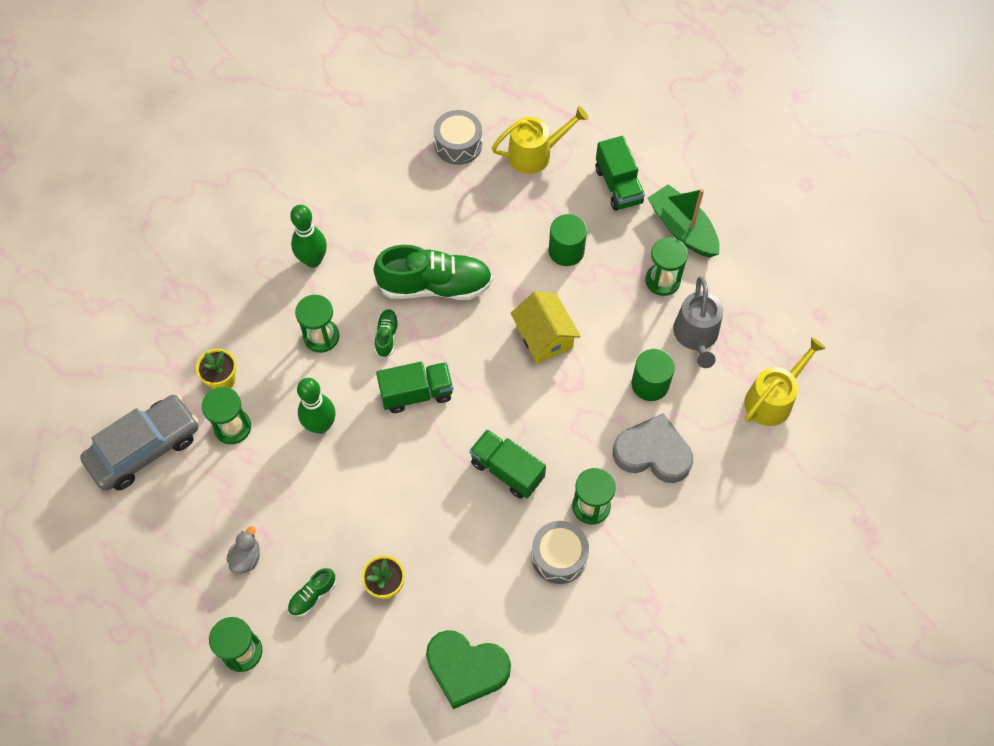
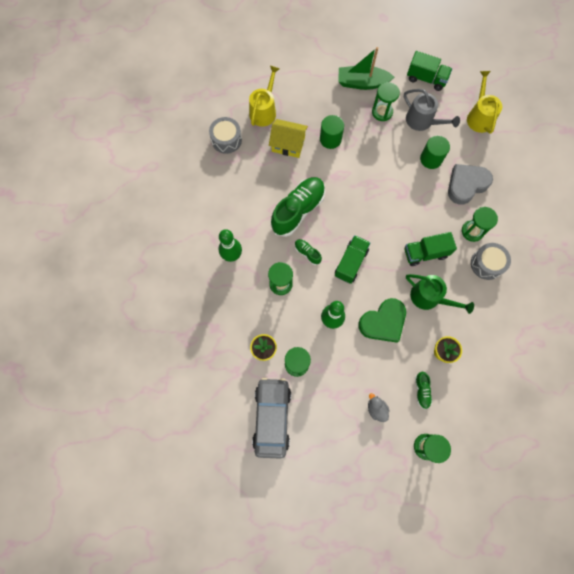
camera: 50 degrees left, 10 degrees up
(448, 517) = (429, 297): none -> green watering can
(466, 669) = (512, 346): green heart -> green heart (383, 322)
(544, 337) = (368, 184): yellow house -> yellow house (288, 144)
(618, 185) = (315, 90): green truck -> green truck (426, 79)

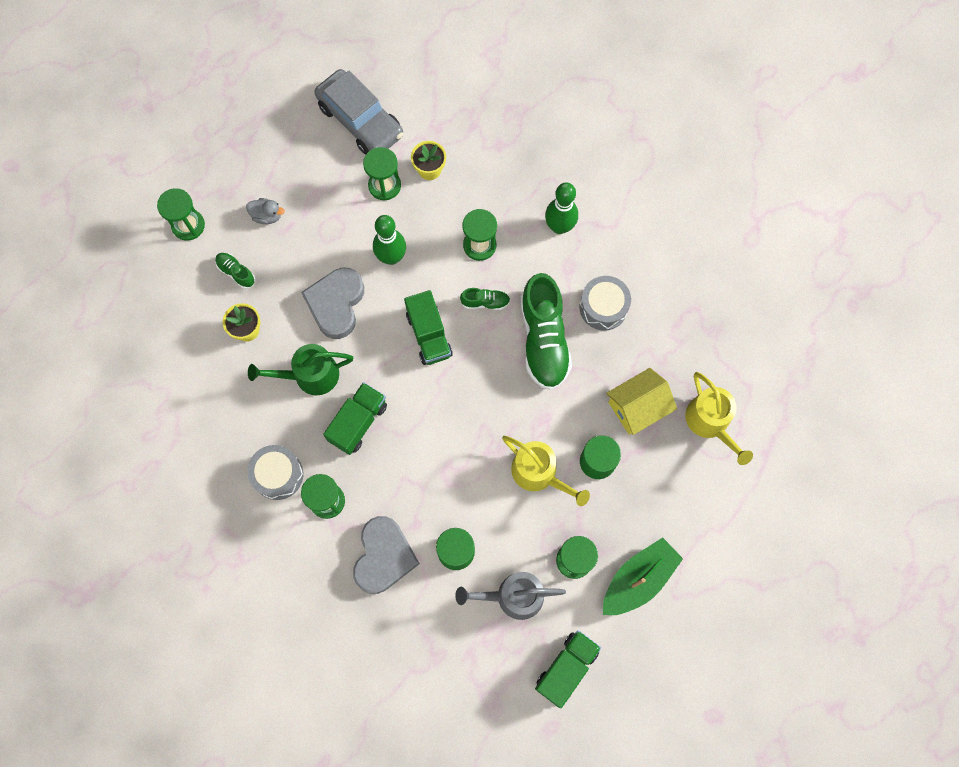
camera: 135 degrees right, 0 degrees up
(226, 140) = (710, 345): grey drum -> grey drum (603, 307)
(383, 322) = (336, 304): green heart -> grey heart
(426, 79) = (566, 668): green truck -> green truck turned 150 degrees clockwise
(479, 117) = (449, 675): yellow watering can -> yellow watering can (539, 473)

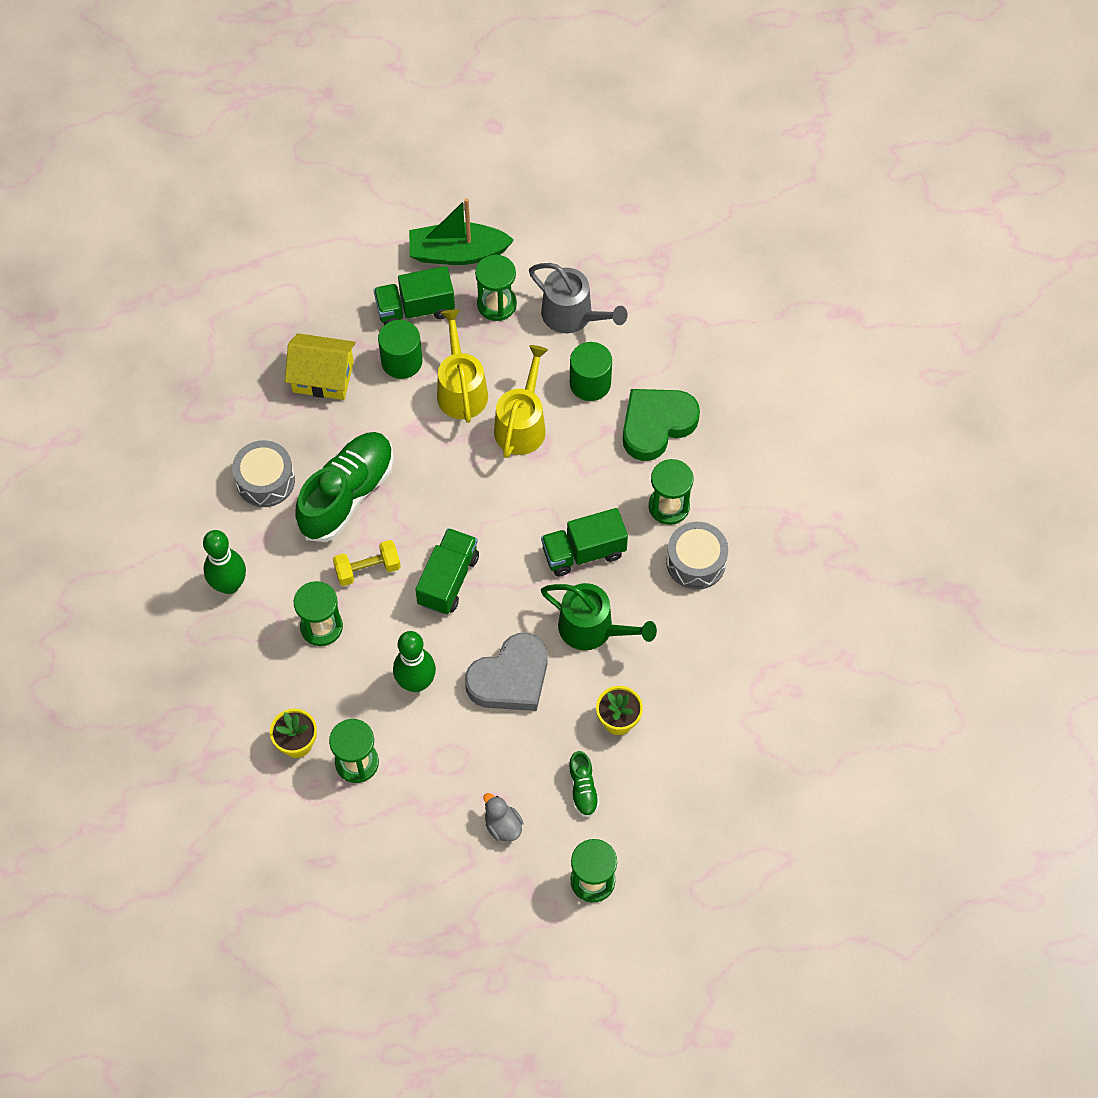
camera: 140 degrees left, 10 degrees down
(360, 120) = (317, 856): grey car -> none
(384, 556) = (656, 425): grey heart -> green heart
(485, 302) = (367, 569): green shoe -> yellow dumbbell
(566, 668) = (578, 236): green truck -> green truck (415, 309)
(710, 422) = (274, 319): yellow watering can -> yellow watering can (522, 425)

